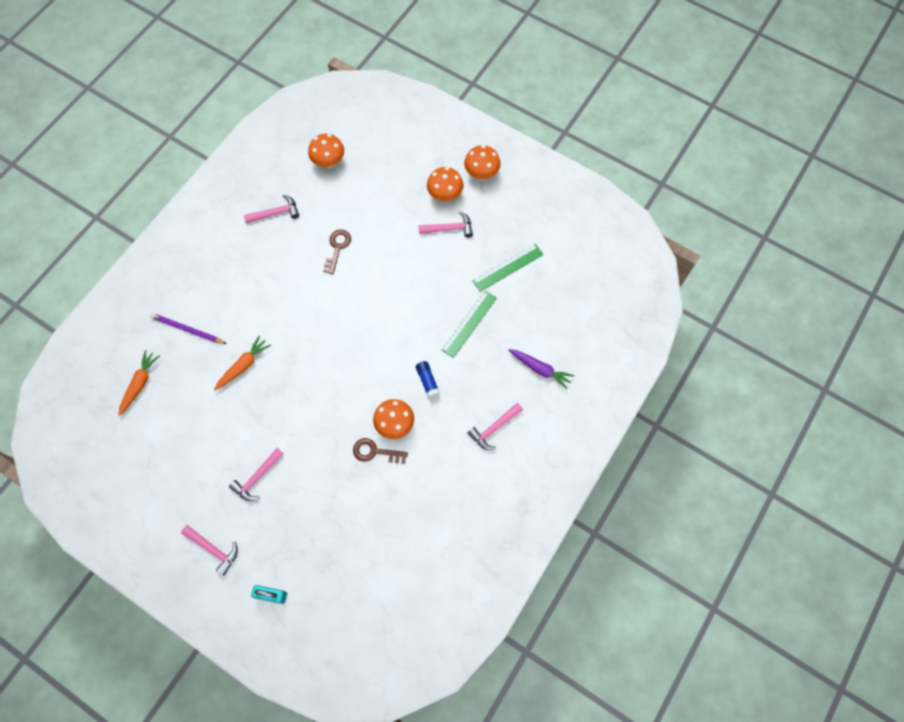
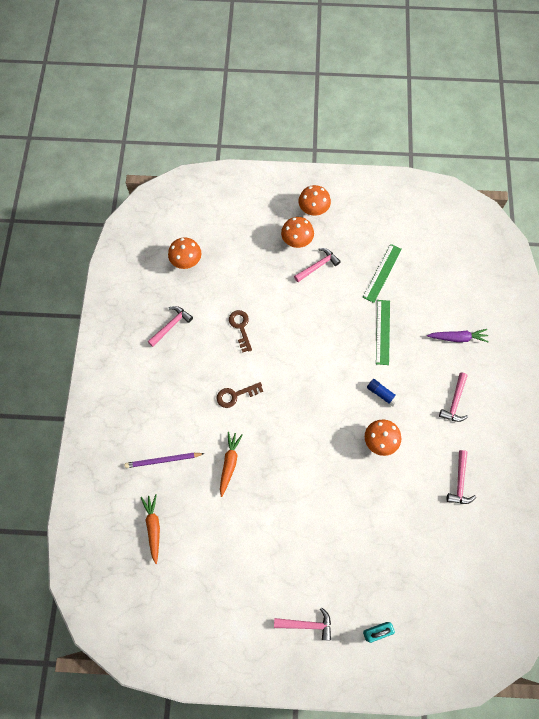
camera: 30 degrees left, 0 degrees up
(257, 477) = (302, 546): pink hammer -> pink hammer (460, 482)
(375, 452) = (379, 471): brown key -> brown key (235, 395)

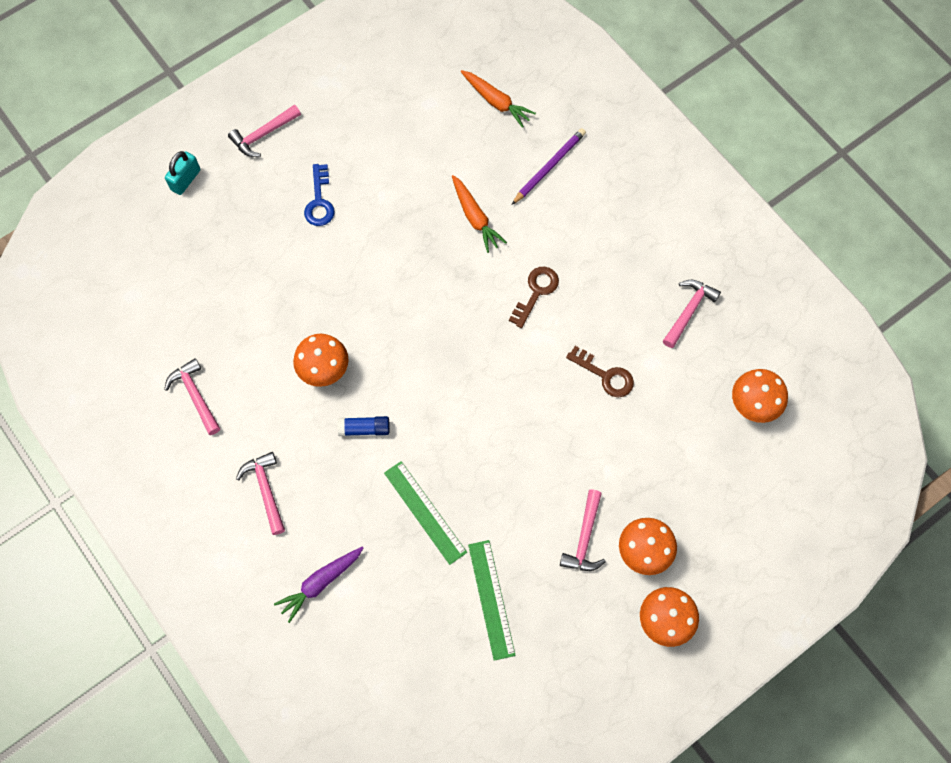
camera: 140 degrees right, 0 degrees up
(171, 326) = (688, 311): pink hammer -> pink hammer turned 150 degrees counterclockwise
(307, 547) = (319, 201): none -> blue key

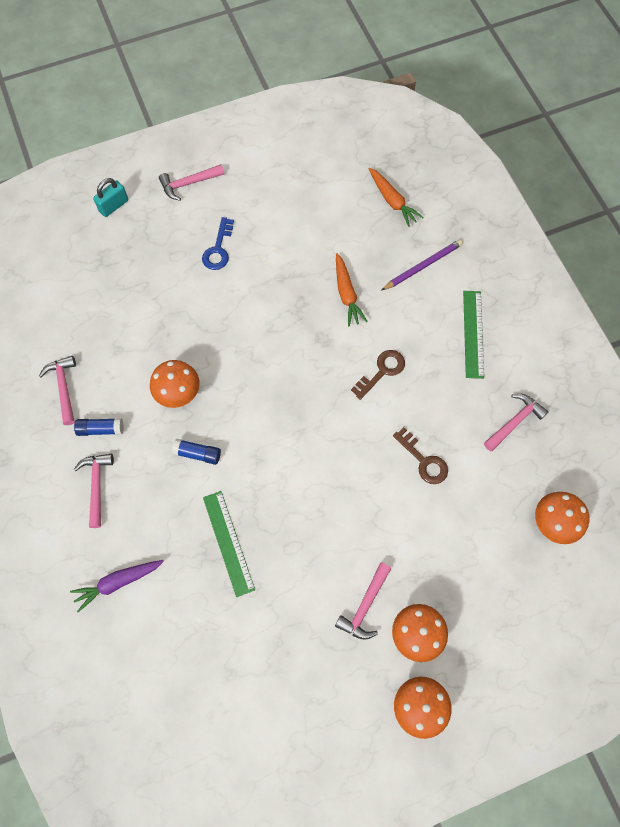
camera: 15 degrees right, 0 degrees up
(251, 429) = (101, 429): none -> blue glue stick
(491, 599) = (264, 640): green ruler -> green ruler (473, 334)

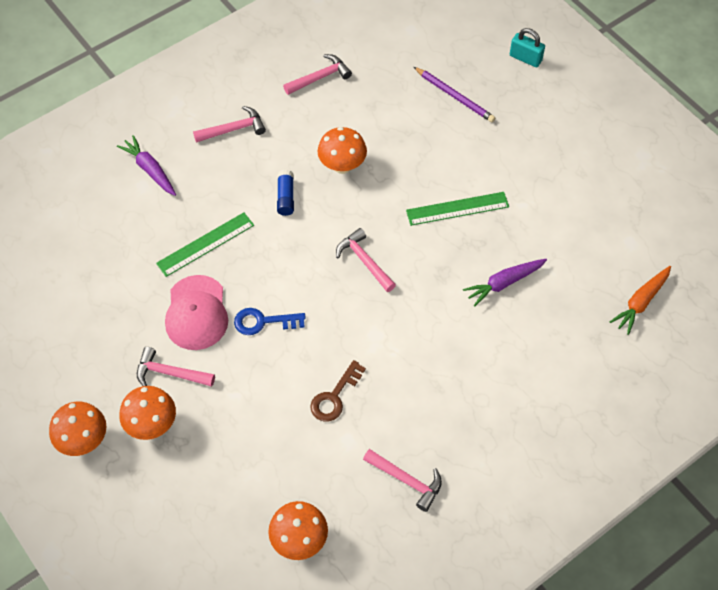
camera: 75 degrees right, 10 degrees down
(101, 429) = (288, 116): blue glue stick -> none
(189, 183) = (578, 111): pink hammer -> pink hammer (364, 261)
(218, 249) = (512, 156): blue key -> blue key (263, 322)
(305, 567) = (196, 313): none -> pink cap
(346, 294) = (504, 283): orange carrot -> purple carrot
(382, 371) = (424, 336): brown key -> none
(423, 266) = (568, 350): purple pencil -> purple pencil (454, 96)
(473, 334) = (501, 418): green ruler -> green ruler (457, 209)

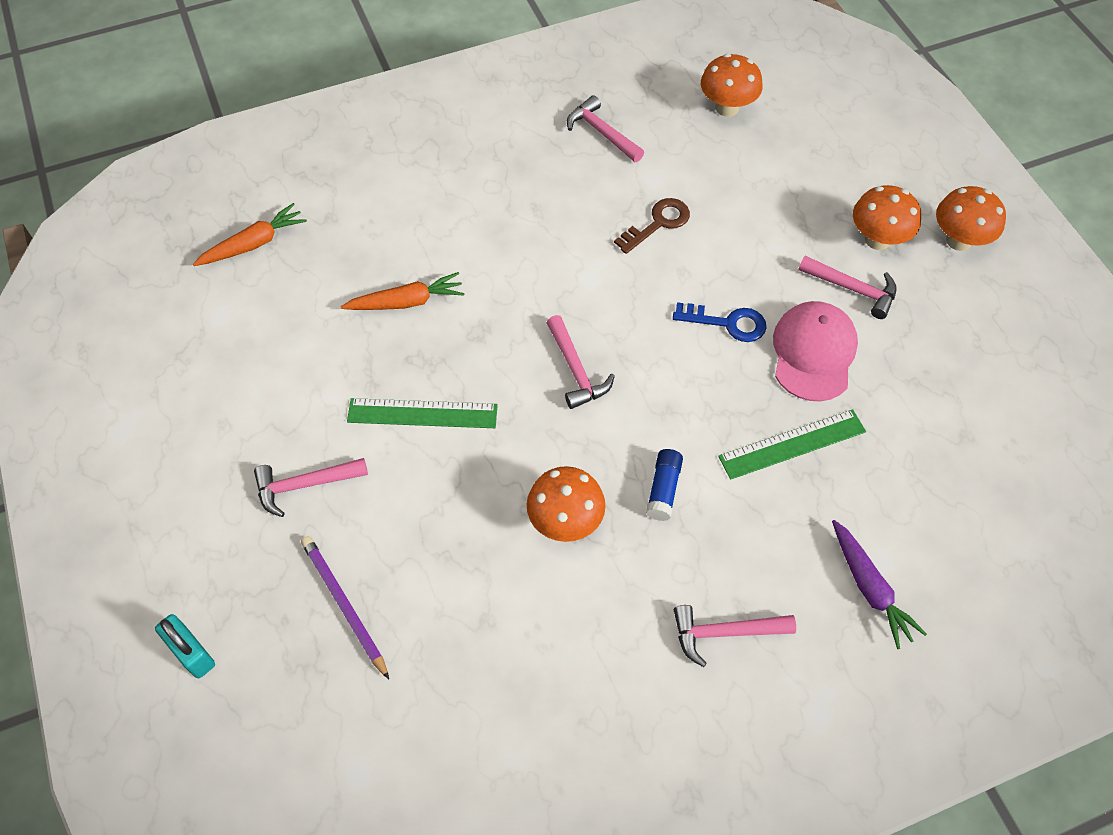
camera: 165 degrees left, 0 degrees up
(320, 77) = (556, 705): pink hammer -> pink hammer (305, 485)
(504, 283) = (406, 302): purple carrot -> orange carrot

